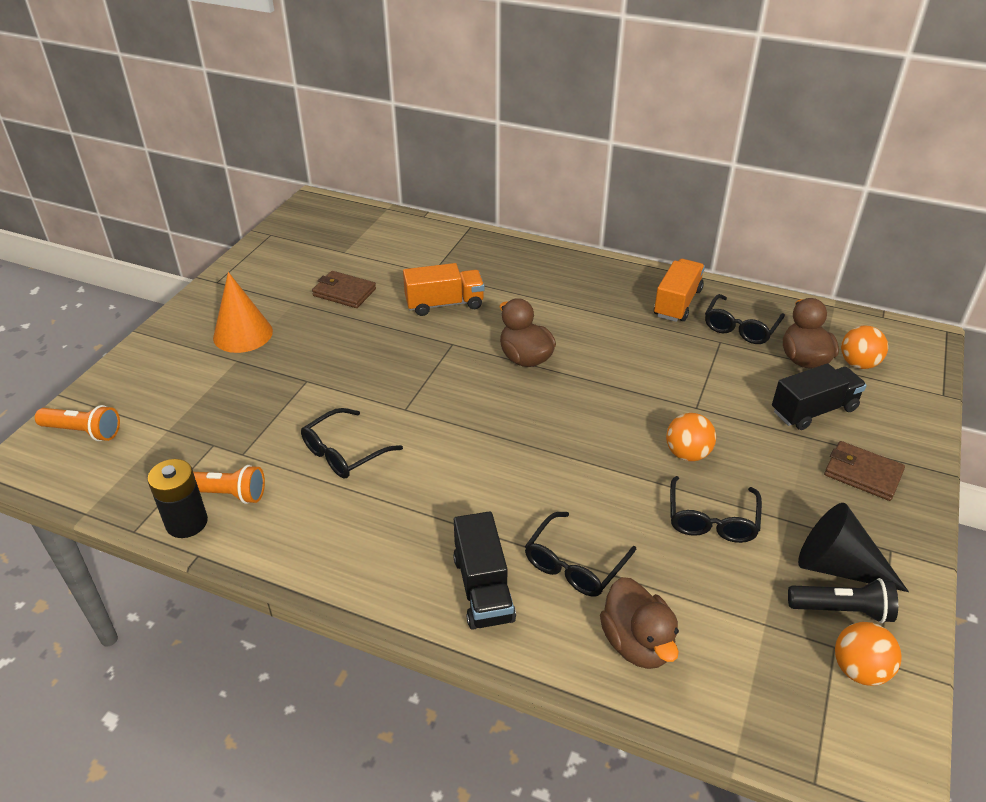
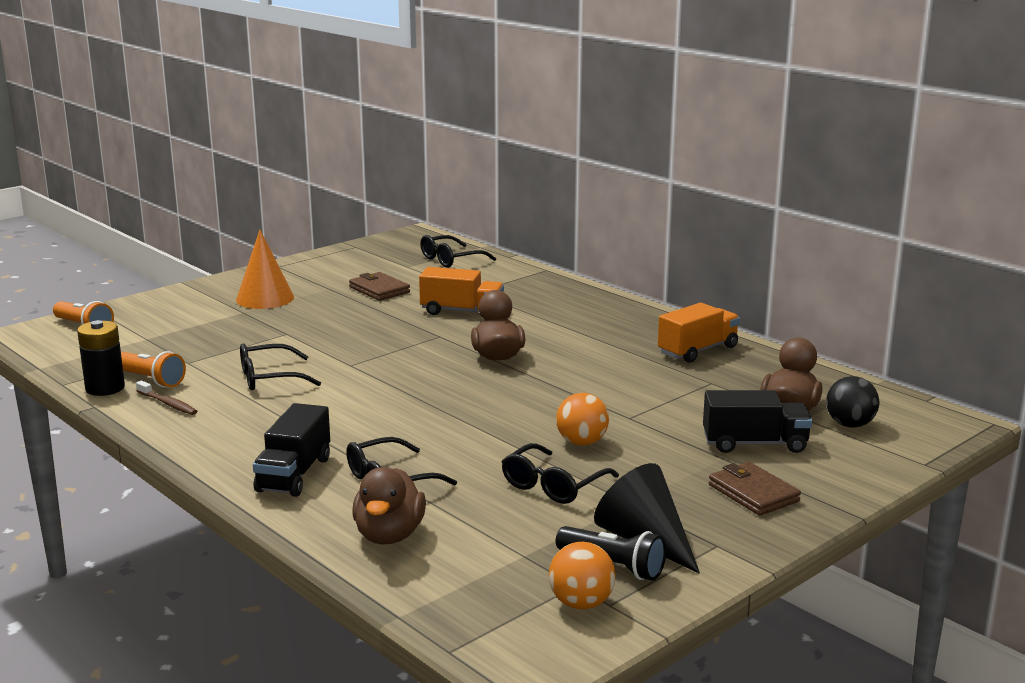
camera: 25 degrees right, 20 degrees down
(274, 525) = (168, 404): none -> brown toothbrush
(740, 327) = (746, 377): black glasses -> black glasses (451, 260)
(858, 364) = (850, 425): orange ball -> black ball

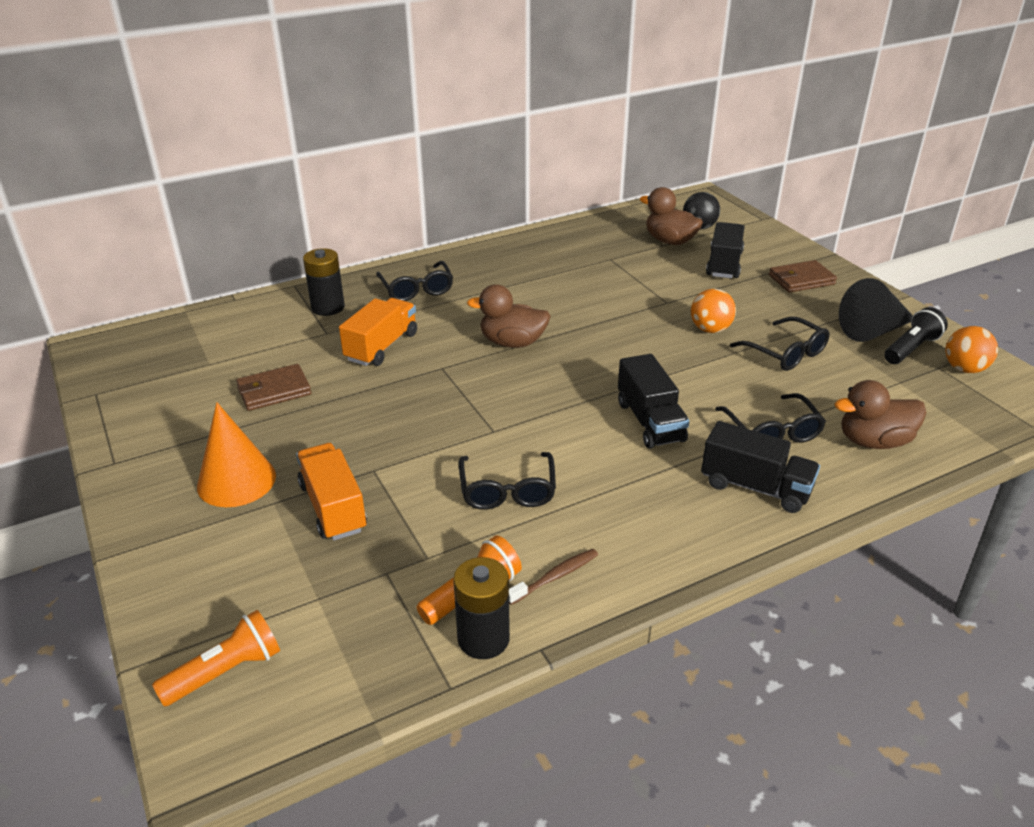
camera: 75 degrees left, 15 degrees up
(386, 423) = (650, 421): none -> black truck
(389, 535) = (873, 441): brown duck -> brown duck turned 150 degrees clockwise
(451, 260) = (212, 334): black glasses -> black glasses (416, 289)
(516, 285) = (328, 307): none -> black battery
(698, 350) = (544, 252): orange truck -> orange truck (333, 507)

